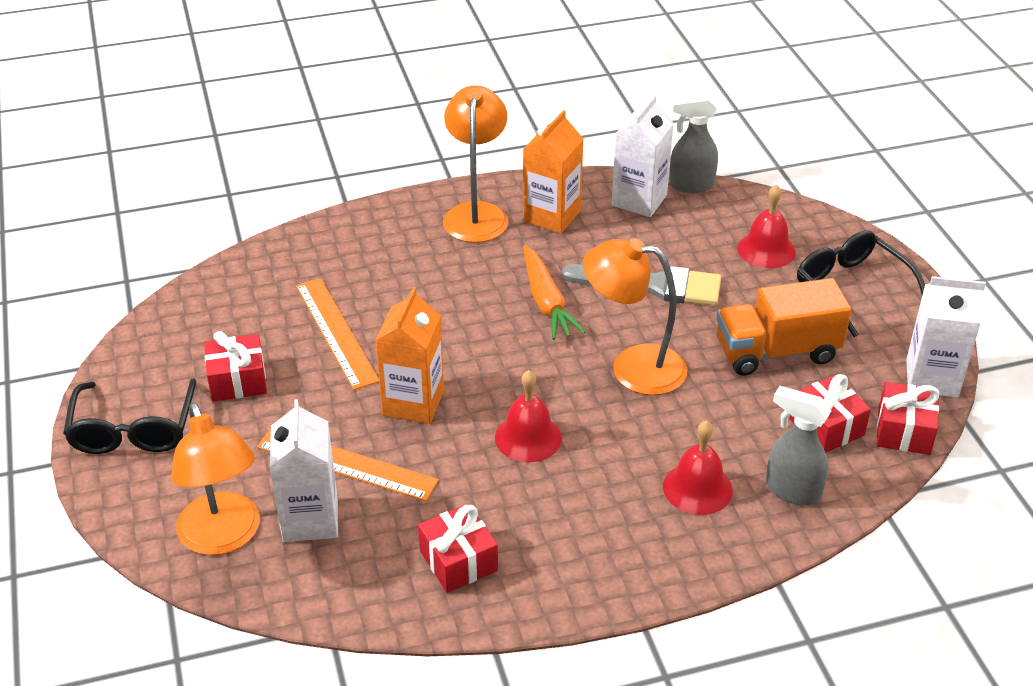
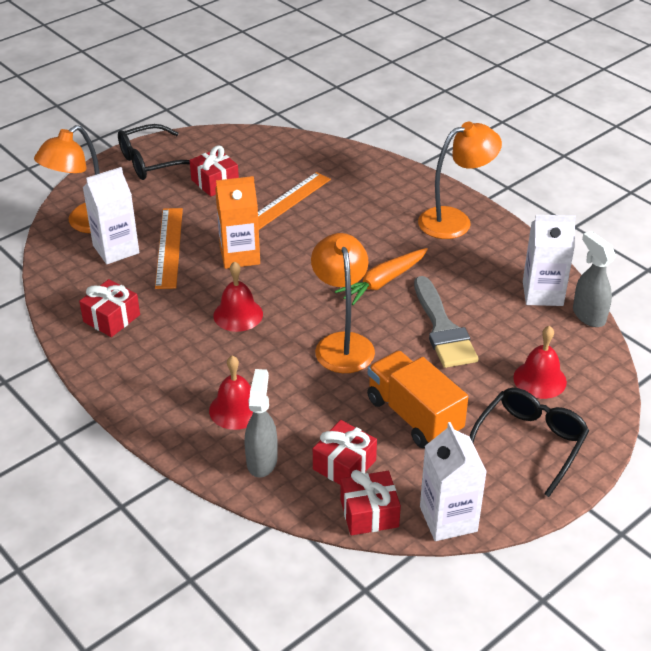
camera: 65 degrees right, 0 degrees up
(551, 216) = (483, 256): orange carton -> none

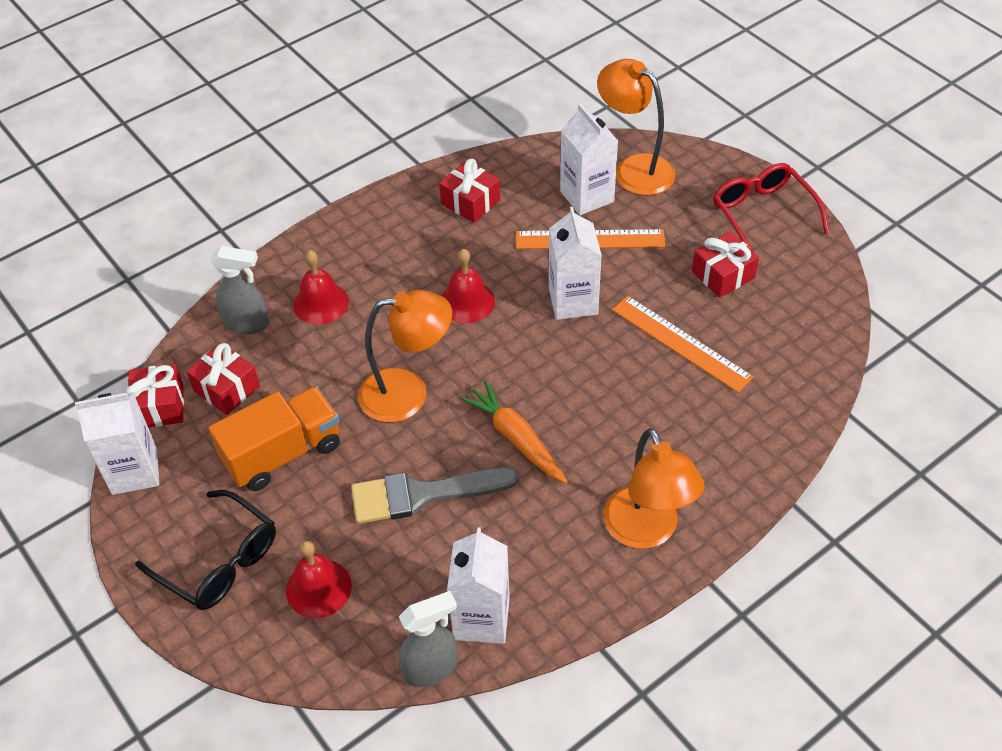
camera: 95 degrees right, 10 degrees up
(151, 162) = (763, 214): black glasses -> red glasses
(240, 255) = (573, 301): orange carton -> white carton

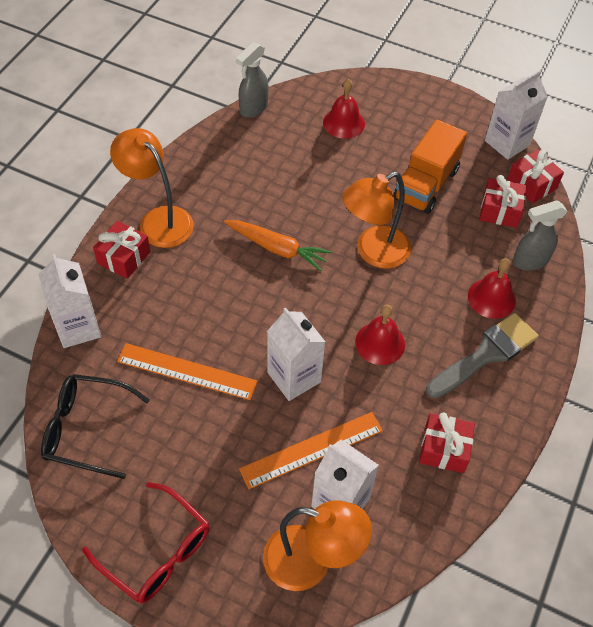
camera: 150 degrees right, 5 degrees up
(219, 561) = (411, 116): black glasses -> black glasses (86, 429)
(422, 494) = (317, 191): grey brush -> grey brush (486, 354)
(481, 618) = (239, 139): white carton -> white carton (78, 327)
(723, 275) = (173, 457): red gift -> red gift (124, 257)

